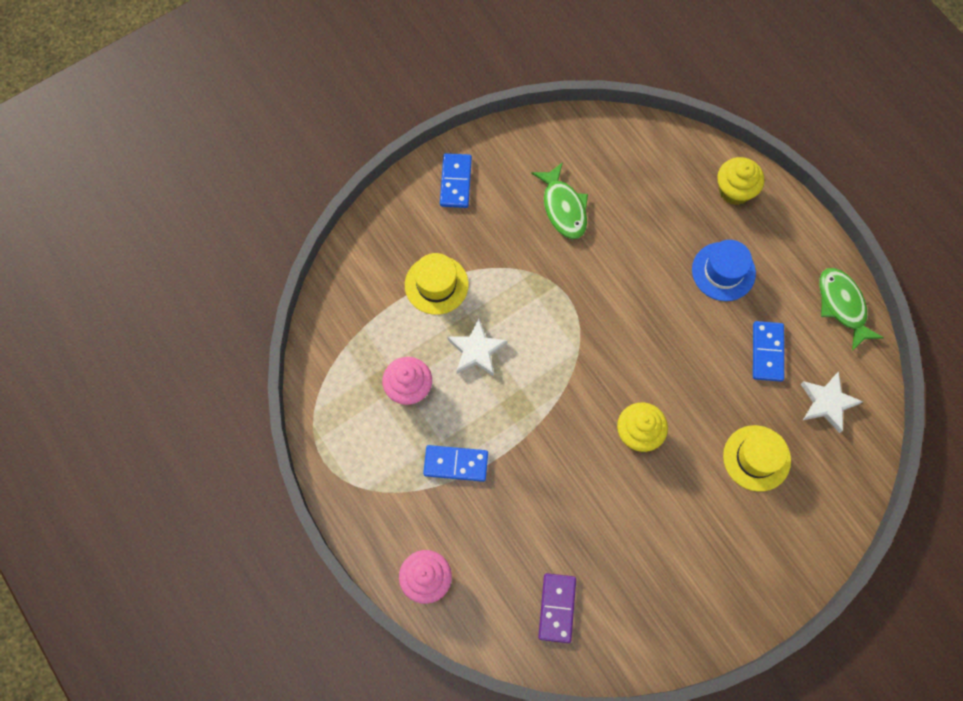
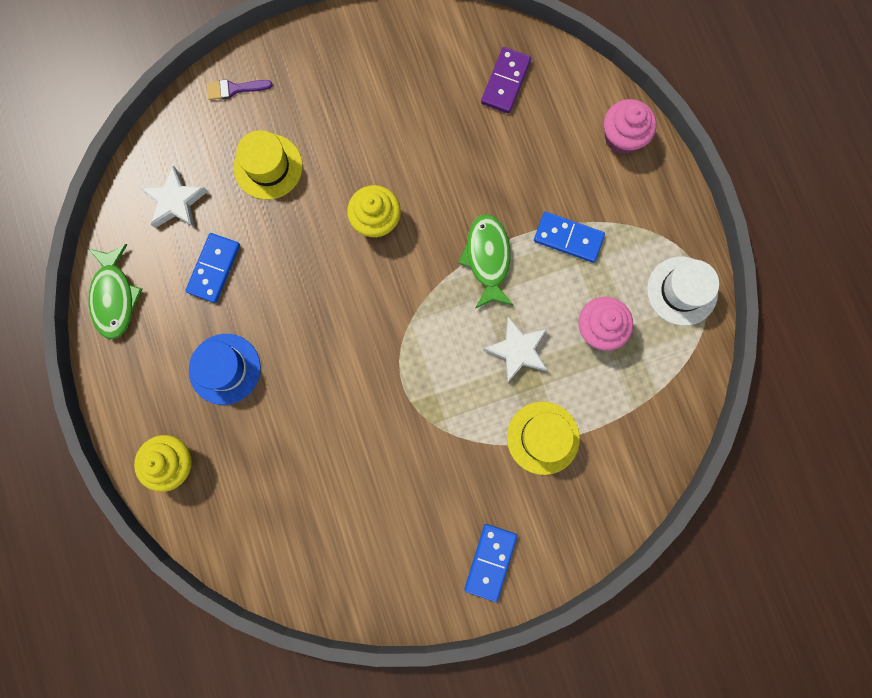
camera: 165 degrees left, 10 degrees up
(339, 442) = (682, 291): none -> white hat
(563, 207) = (375, 494): green fish -> green fish (487, 258)
(819, 527) = (234, 89): none -> purple brush

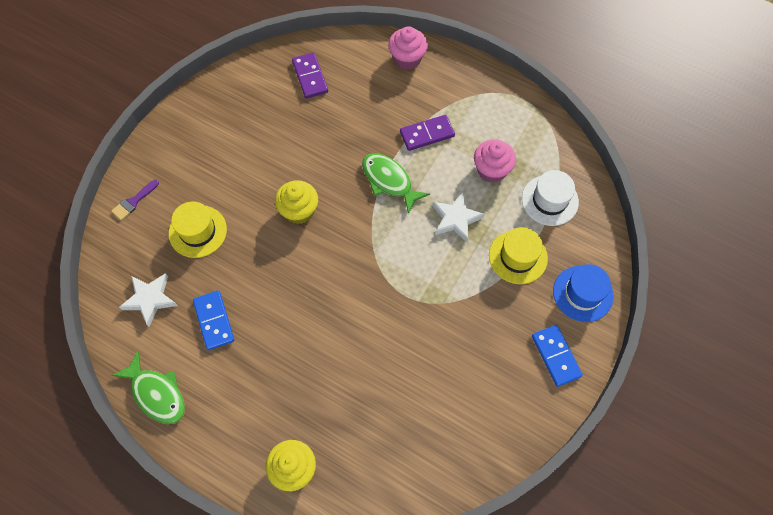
camera: 40 degrees left, 15 degrees down
(225, 369) = (276, 378): blue hat -> blue hat (583, 293)
(568, 238) = (427, 134): blue domino -> purple domino
(682, 291) = (519, 114): white hat -> white hat (550, 200)

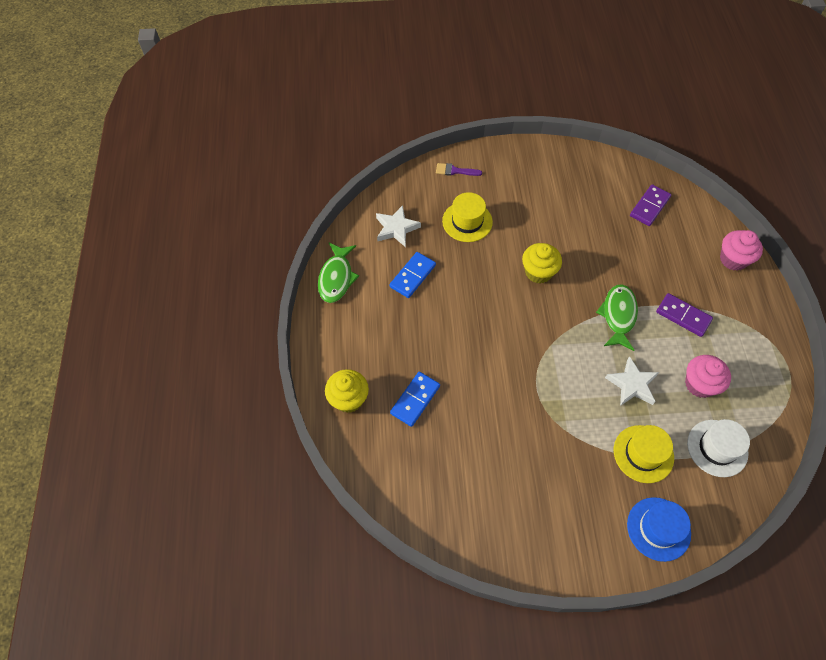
camera: 55 degrees right, 5 degrees down
(555, 356) = (584, 539): blue domino -> blue domino (415, 400)

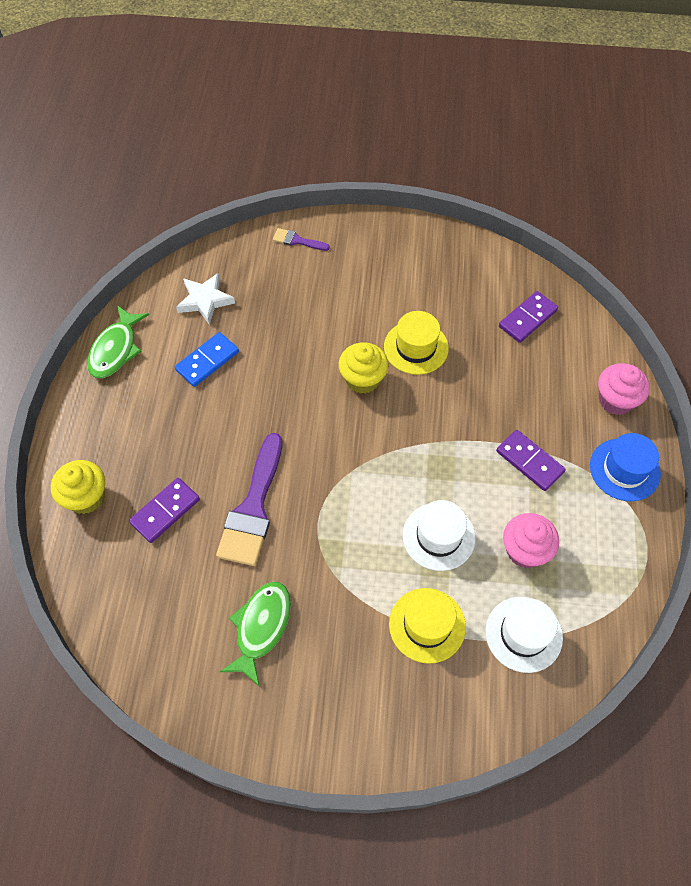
camera: 10 degrees right, 0 degrees up
(415, 400) = (165, 511): blue domino -> purple domino
(467, 221) = (293, 304): yellow hat -> yellow hat (416, 347)
(483, 386) = (253, 508): none -> purple brush
(618, 316) = (447, 448): green fish -> green fish (261, 628)
(632, 384) = (438, 536): white star -> white hat
(658, 529) = (418, 722): blue hat -> blue hat (624, 469)

